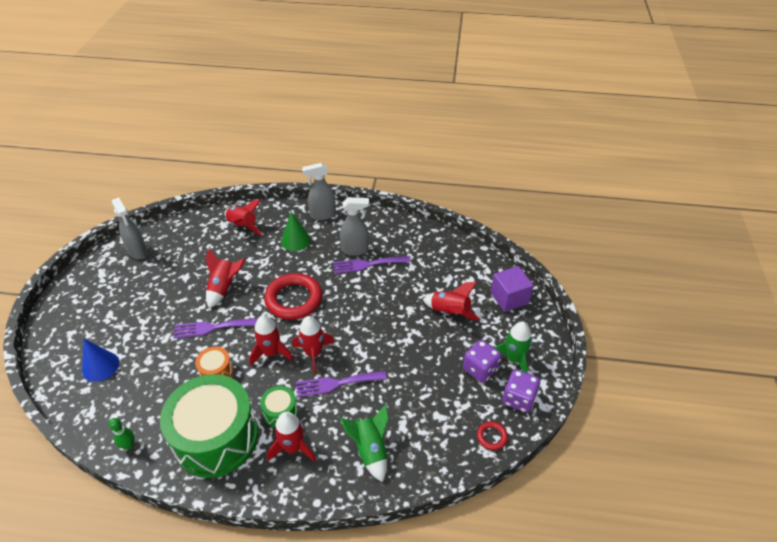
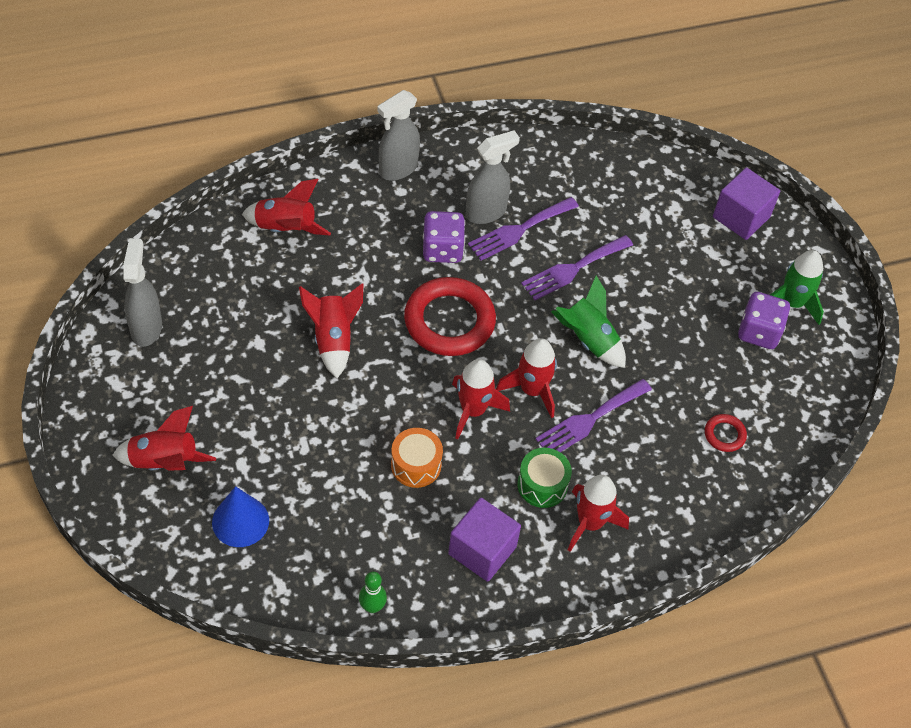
camera: 30 degrees left, 10 degrees up
(138, 251) = (146, 327): grey spray bottle -> grey spray bottle turned 120 degrees counterclockwise
(212, 327) = (361, 405): purple fork -> purple fork (573, 269)
(216, 438) = (482, 550): green drum -> purple cube
(295, 240) = (386, 226): green cone -> none
(370, 450) = (686, 487): green rocket -> green rocket (588, 339)
(450, 312) = (676, 265): red rocket -> red rocket (164, 462)
(491, 437) = (819, 414): red ring -> red ring (724, 435)
(518, 399) = (825, 354): purple dice -> purple dice (442, 249)

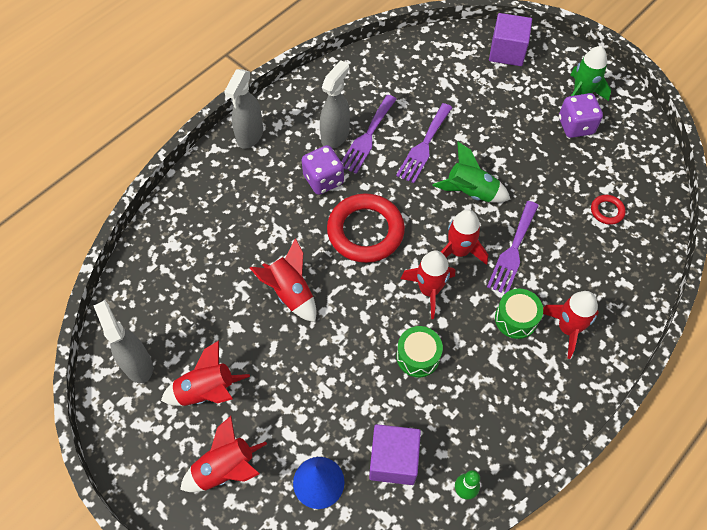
camera: 25 degrees left, 5 degrees up
(285, 229) = (196, 225): red rocket -> red rocket (207, 391)
(416, 465) = (418, 356): orange drum -> green drum
(482, 550) = (510, 395): purple cube -> purple cube (393, 460)

